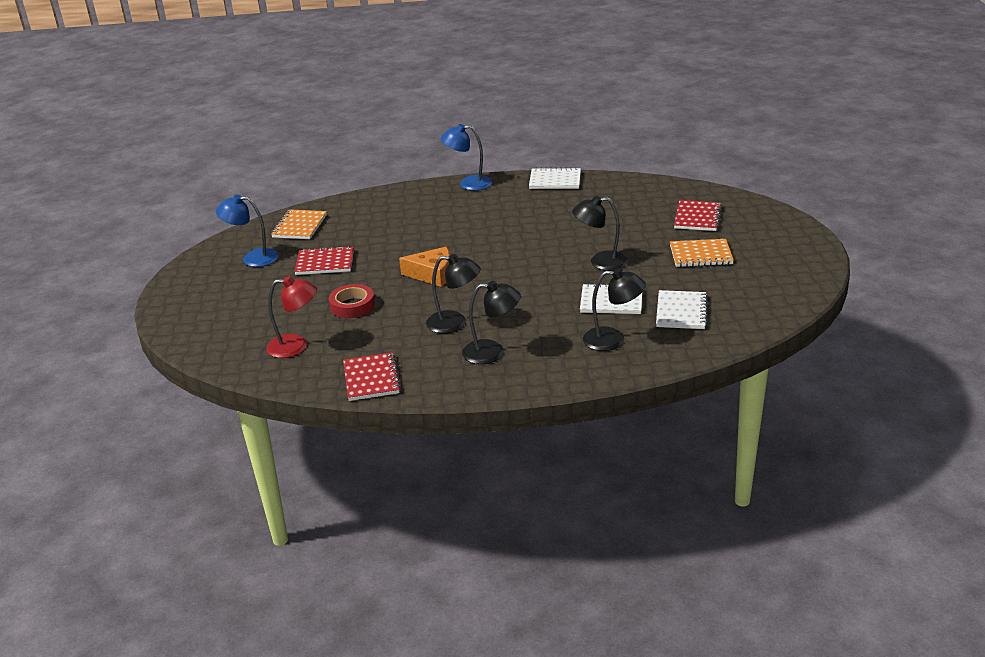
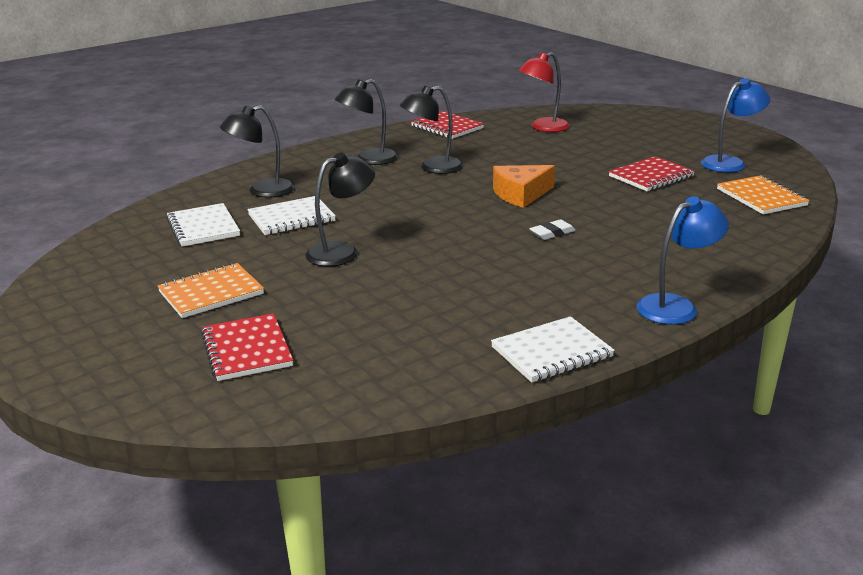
camera: 145 degrees right, 5 degrees down
(352, 305) = (551, 156): red tape -> none
(460, 238) = (552, 233): none -> white eraser

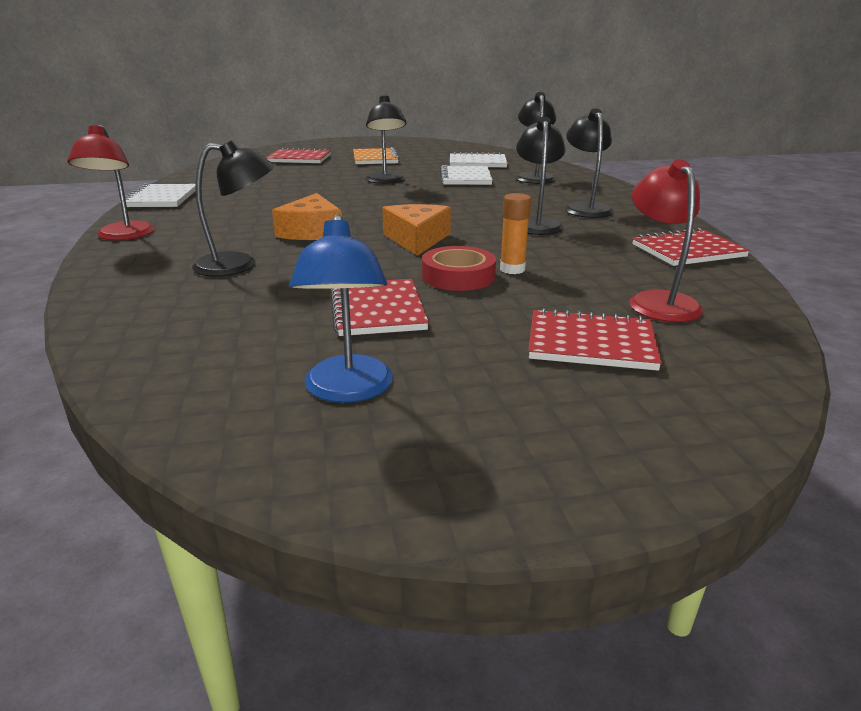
camera: 115 degrees right, 0 degrees up
(542, 160) = (512, 269): none -> orange glue stick
(552, 233) = (312, 231): white eraser -> orange cheese
(573, 169) = (458, 276): none -> red tape
(615, 133) = (591, 343): none -> red notebook
(654, 232) = (239, 265): none -> black lamp
(676, 306) = (123, 236): blue lamp -> red lamp
(761, 197) = (200, 355): orange notebook -> none

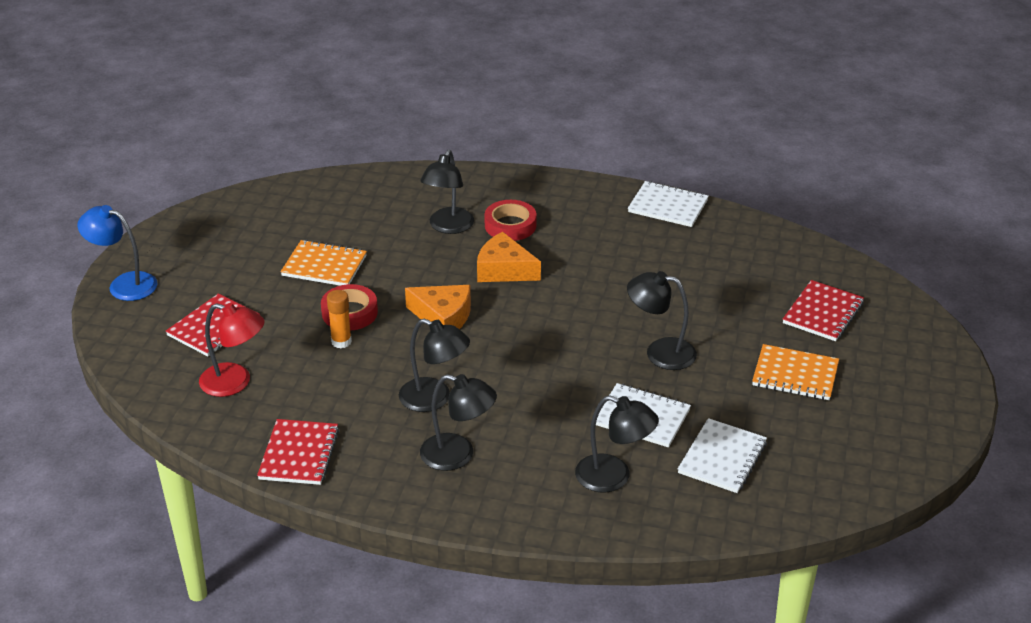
camera: 115 degrees right, 10 degrees up
(123, 236) = (556, 185): red lamp -> none
(222, 241) = (510, 225): none -> red tape
(348, 390) = (244, 237): blue lamp -> blue lamp (124, 284)
(377, 310) = (324, 266): red notebook -> orange notebook

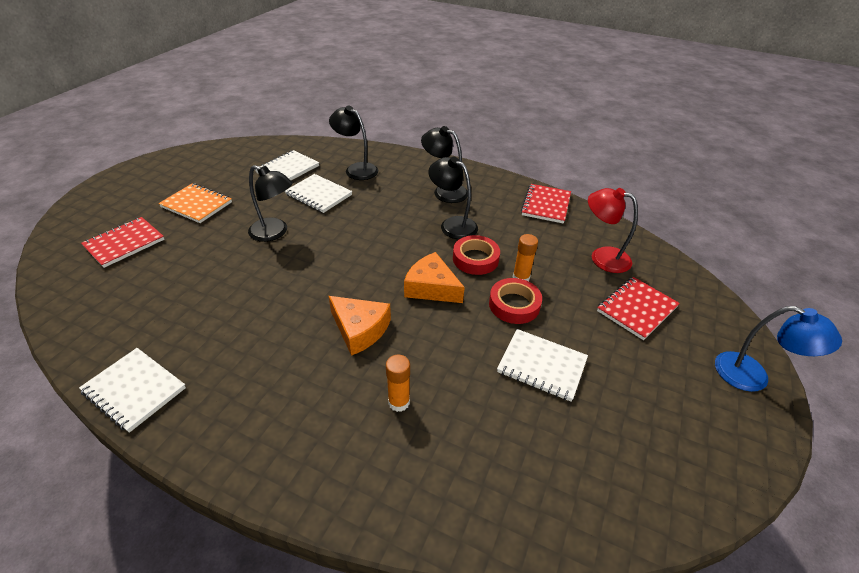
camera: 170 degrees left, 5 degrees up
(324, 266) = (541, 366): orange notebook -> white notebook
(448, 227) = (399, 402): black lamp -> orange glue stick
(510, 225) = (328, 391): red tape -> red tape (475, 259)

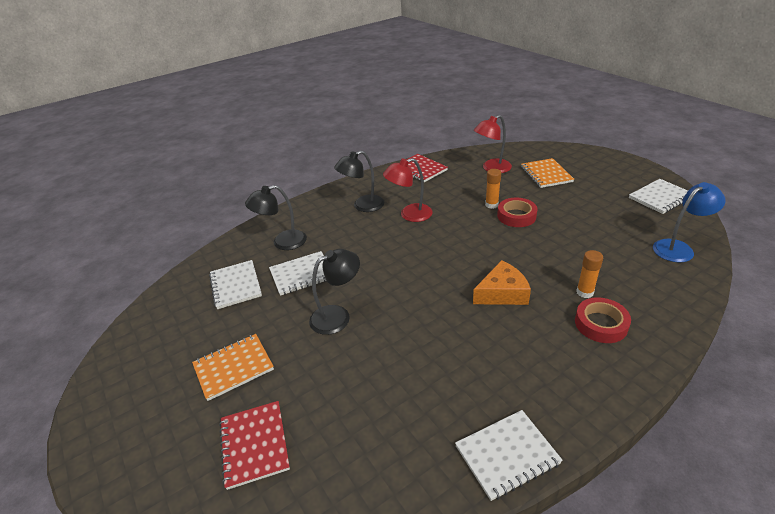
camera: 55 degrees left, 5 degrees down
(431, 287) = (476, 245): orange cheese -> none
(452, 224) = (409, 215): black lamp -> red lamp
(475, 259) = (458, 217): red tape -> red tape (601, 324)
(541, 366) = (577, 224): white notebook -> white notebook (660, 198)
(636, 309) = (546, 174): red notebook -> orange notebook
(752, 376) = (614, 161): blue lamp -> blue lamp (678, 248)

